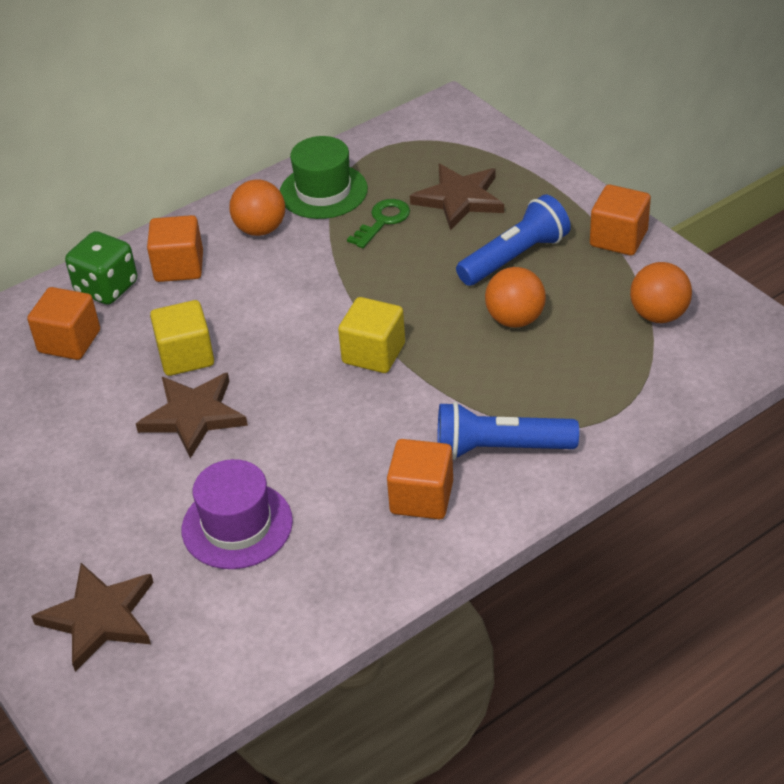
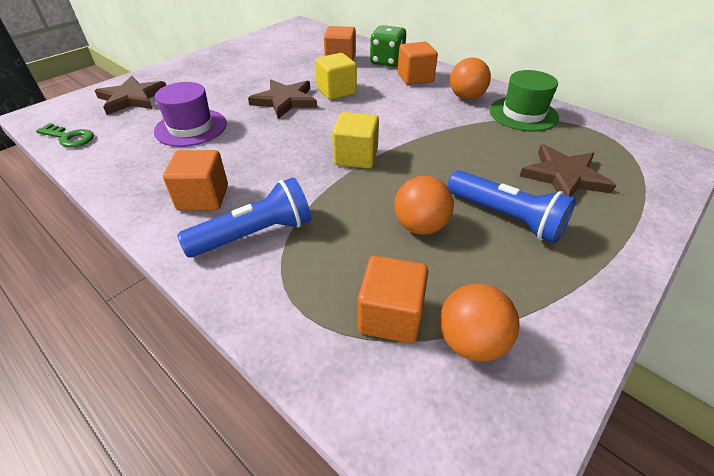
camera: 75 degrees right, 0 degrees up
(383, 221) = (508, 142): green key -> green key (69, 138)
(500, 448) = (255, 234): blue flashlight -> blue flashlight turned 75 degrees clockwise
(618, 238) = (584, 293): orange cube -> orange cube (390, 316)

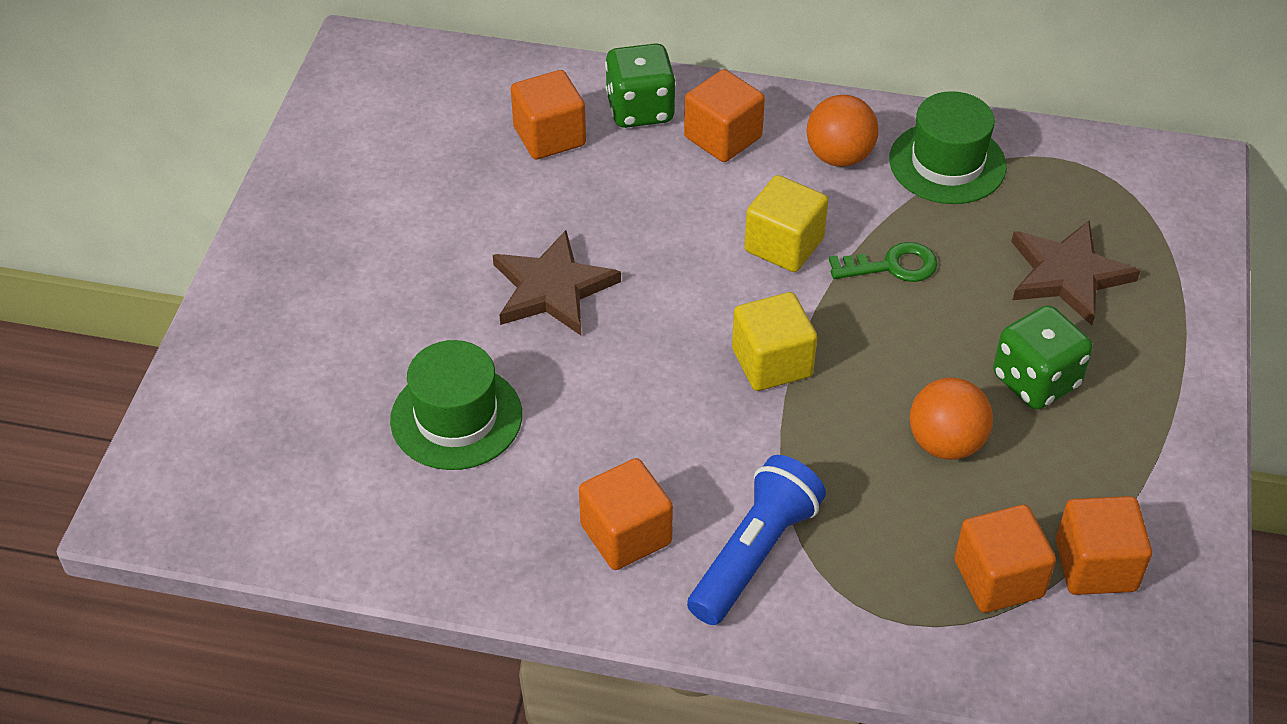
camera: 30 degrees left, 5 degrees up
(69, 138) = (273, 531): green key -> green key (892, 266)
(132, 98) = (267, 399): brown star -> none
(191, 127) = (456, 417): purple hat -> green hat
(336, 91) = (618, 228): yellow cube -> yellow cube (784, 245)
(471, 342) = (1095, 565): orange ball -> orange cube
(505, 217) = (1035, 381): blue flashlight -> green dice

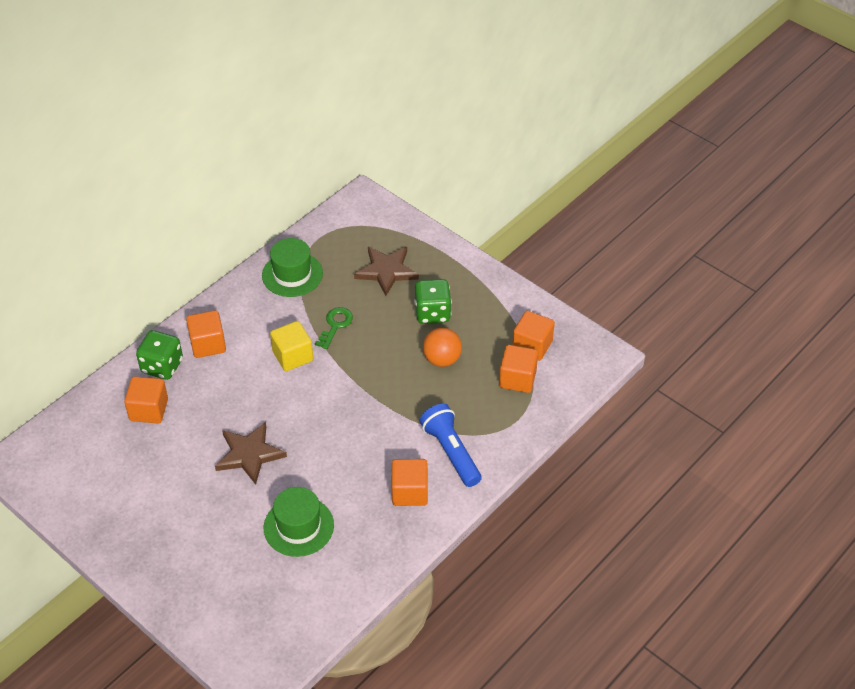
camera: 60 degrees left, 0 degrees up
(772, 362) = (356, 395): yellow cube -> none
(839, 156) = (256, 309): orange ball -> none

